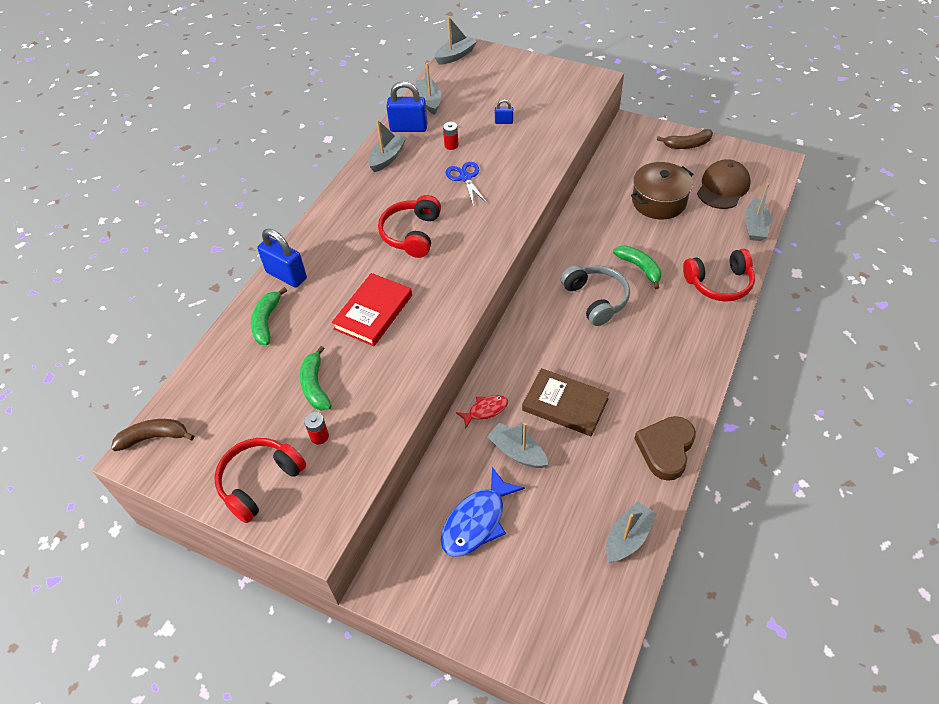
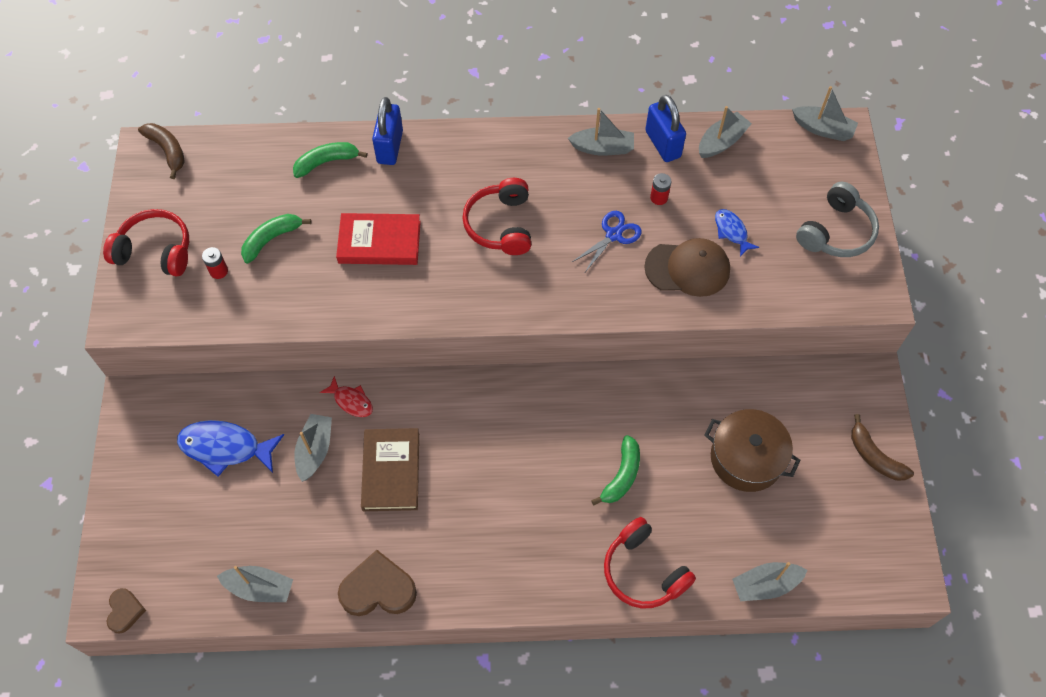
camera: 60 degrees right, 10 degrees up
(412, 234) = (501, 225): red headphones -> red headphones turned 75 degrees counterclockwise
(504, 122) = (731, 231): blue padlock -> blue fish
(595, 299) = (549, 447): grey headphones -> grey headphones (836, 232)
(602, 663) = (125, 611): none -> brown heart
(723, 187) = (817, 525): brown cap -> brown cap (688, 269)

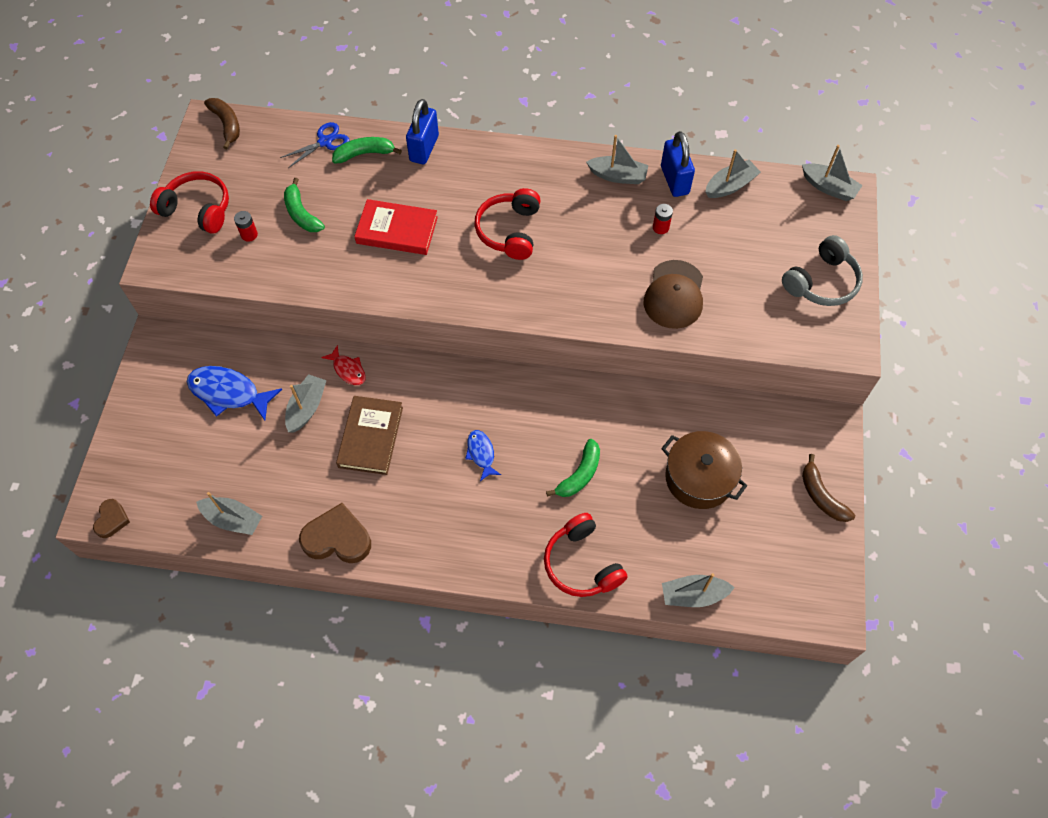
camera: 10 degrees right, 0 degrees up
(271, 239) = (301, 214): green banana -> green banana turned 90 degrees counterclockwise
(614, 235) = (611, 254): blue scissors -> blue scissors (325, 141)
(688, 269) = (674, 295): brown cap -> brown cap turned 90 degrees clockwise
(731, 231) = (722, 267): blue fish -> blue fish (481, 453)

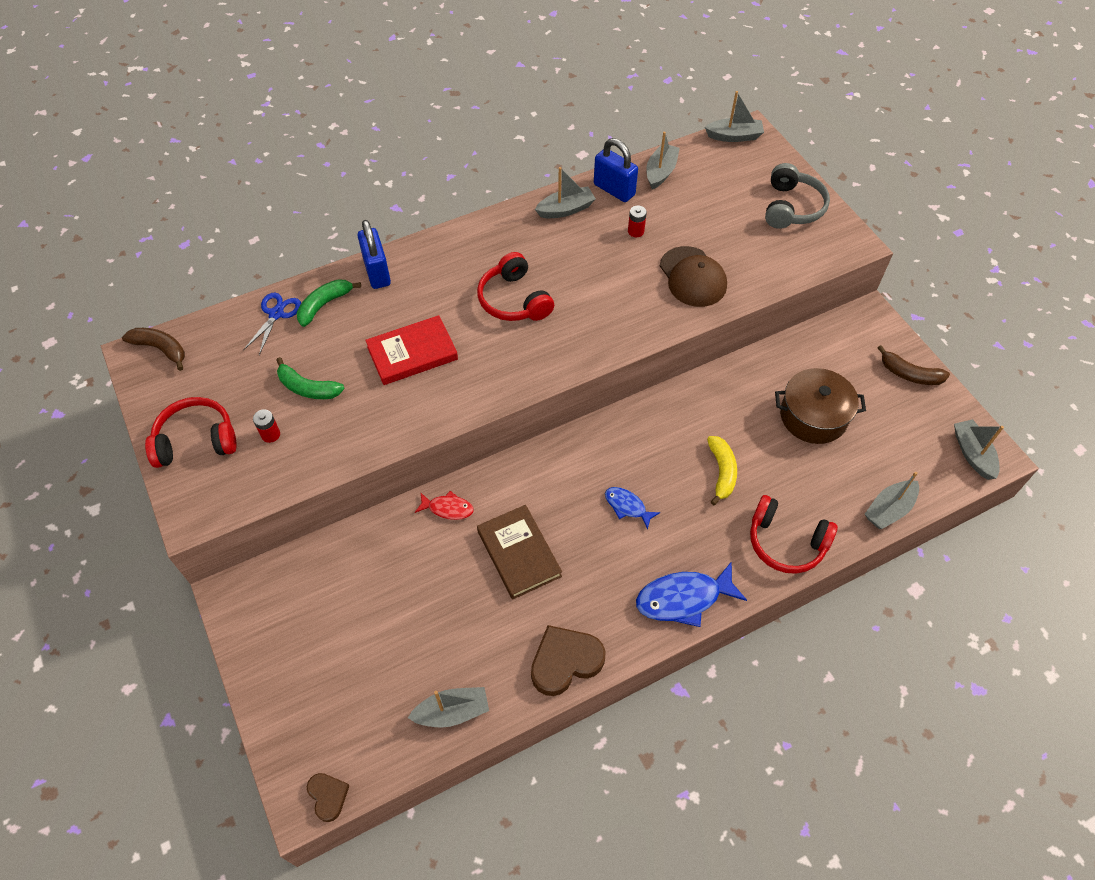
camera: 35 degrees left, 5 degrees down
(228, 393) = (349, 599): blue fish -> blue fish (683, 598)
(307, 408) = (437, 565): grey boat -> grey boat (972, 454)
(580, 475) = (722, 472): green banana -> yellow banana

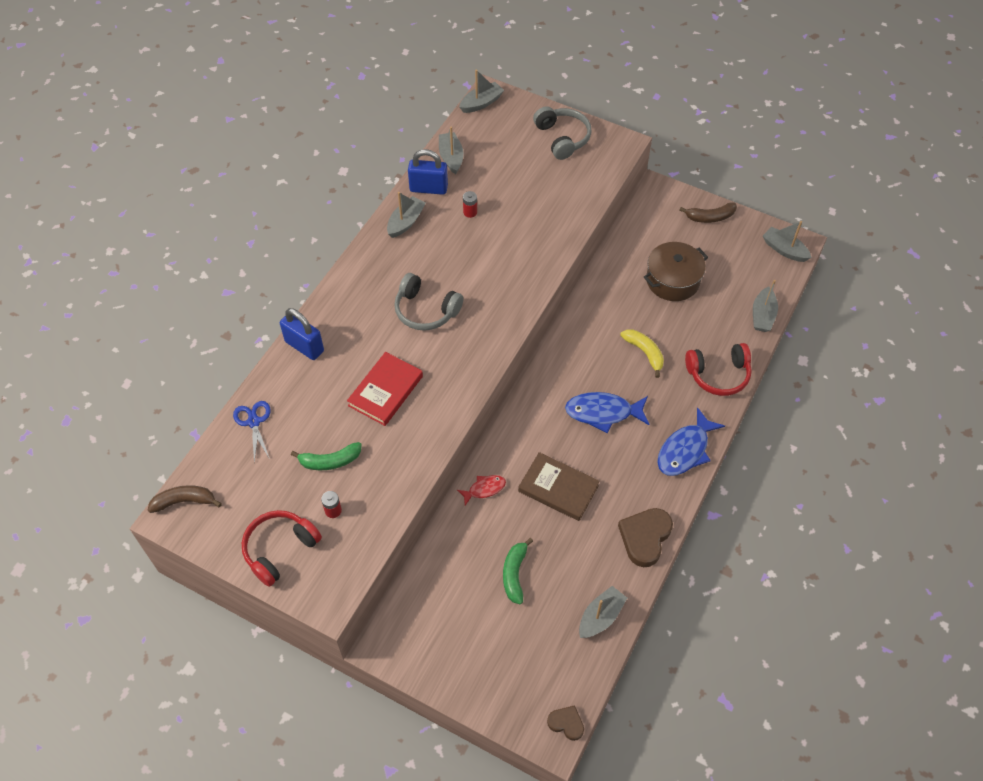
camera: 35 degrees left, 0 degrees up
(324, 305) = (285, 393): green banana -> green banana (514, 574)
(514, 300) = (426, 310): red headphones -> grey headphones
(627, 506) = (603, 412): blue fish -> blue fish, size x1.78
(692, 277) = (536, 225): brown cap -> none

